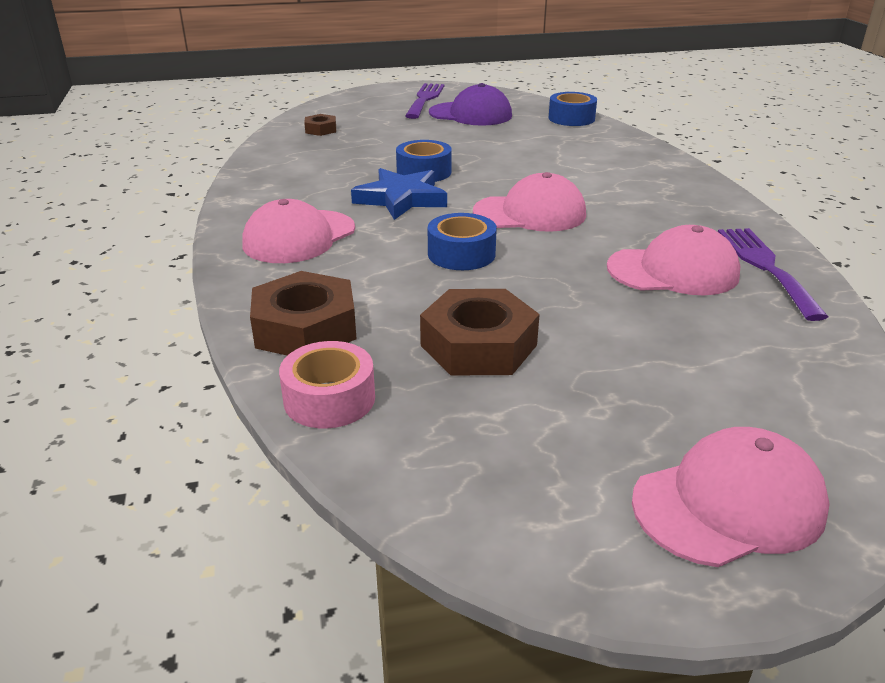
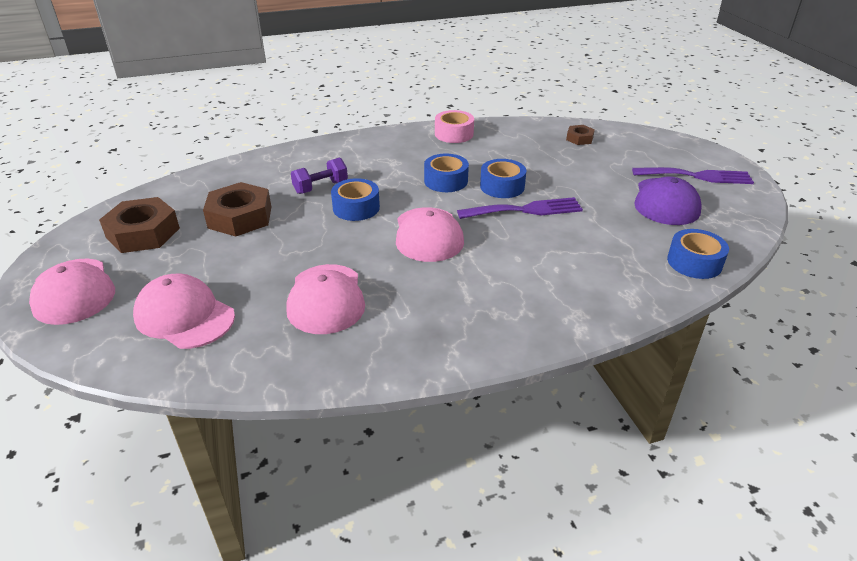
camera: 85 degrees right, 5 degrees up
(299, 237) = (379, 153): pink cap -> pink cap (184, 316)
(305, 328) = (270, 167): brown nut -> brown nut (143, 233)
(329, 399) = (203, 179): pink tape -> pink tape (454, 134)
(395, 280) = (321, 187): none -> purple dumbbell
(401, 199) = (446, 181): blue star -> blue tape
(765, 267) = (330, 352): purple fork -> purple fork (525, 210)

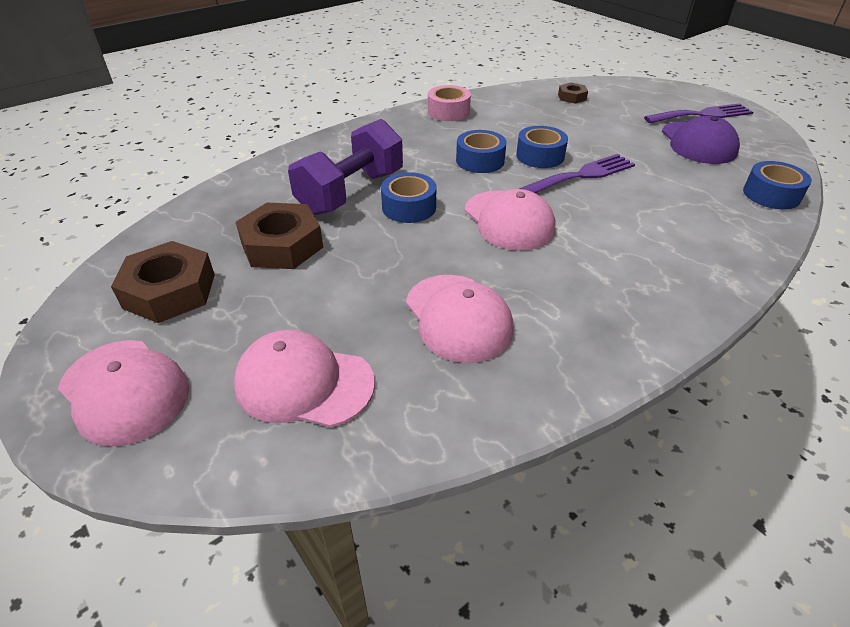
camera: 20 degrees left, 5 degrees up
(321, 187) = (351, 192): purple dumbbell -> purple dumbbell, size x1.85

